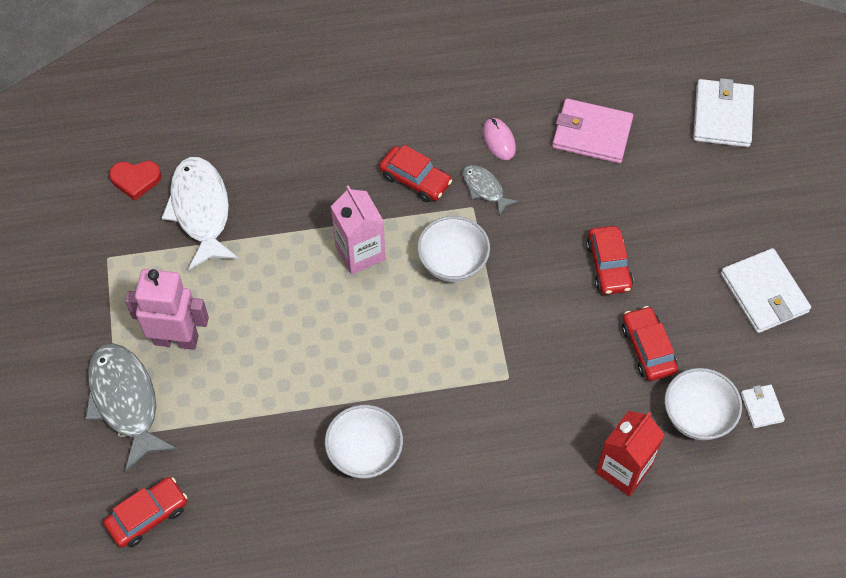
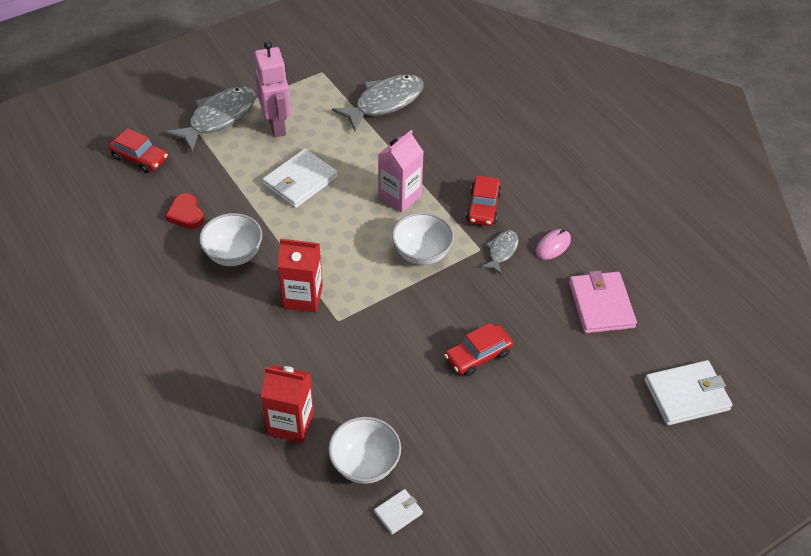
camera: 65 degrees right, 10 degrees down
(135, 180) = (389, 63): red heart -> red heart (186, 214)
(201, 210) = (385, 102): white fish -> grey fish
(461, 402) = (303, 297): none -> red carton
(647, 349) = (413, 407): red car -> none
(764, 293) = (517, 482): white wallet -> white wallet (300, 181)

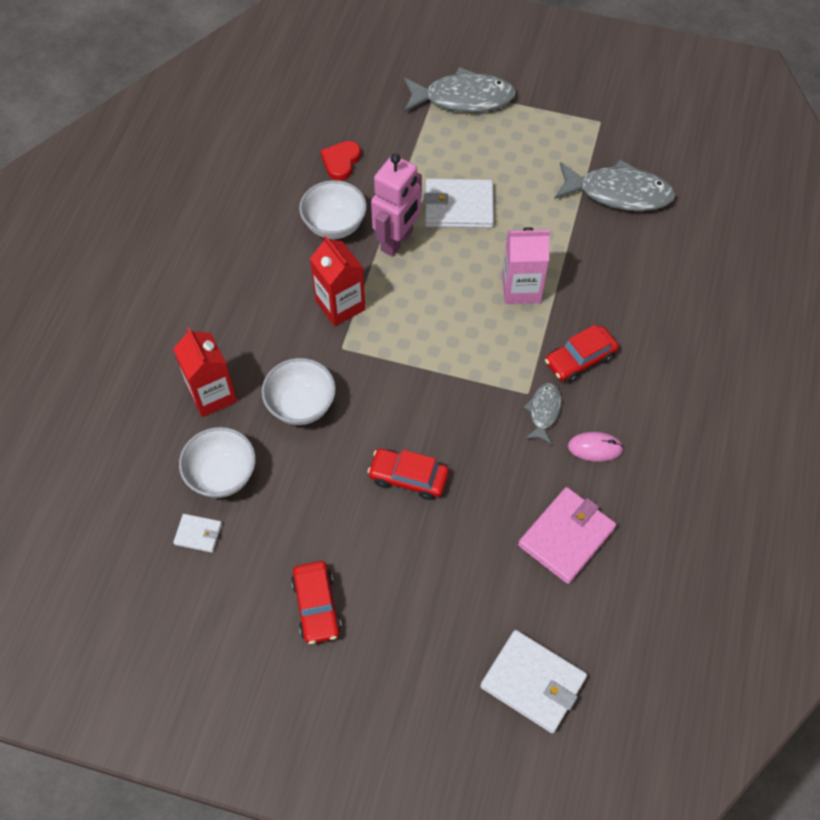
camera: 50 degrees right, 10 degrees up
(139, 158) = (364, 86): red car -> red car (317, 606)
(277, 126) = (501, 142): pink robot -> pink robot (397, 241)
(422, 253) = (475, 353): white bowl -> white bowl (301, 405)
(501, 251) = (544, 411): grey fish -> grey fish turned 60 degrees counterclockwise

